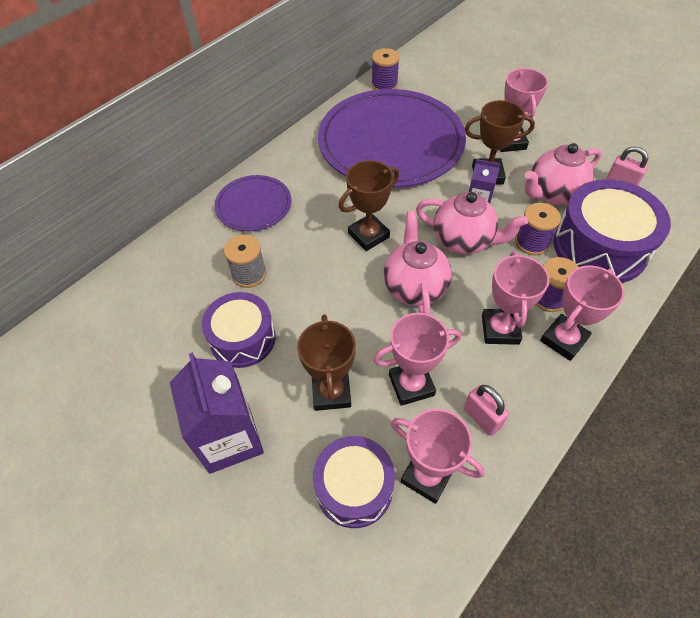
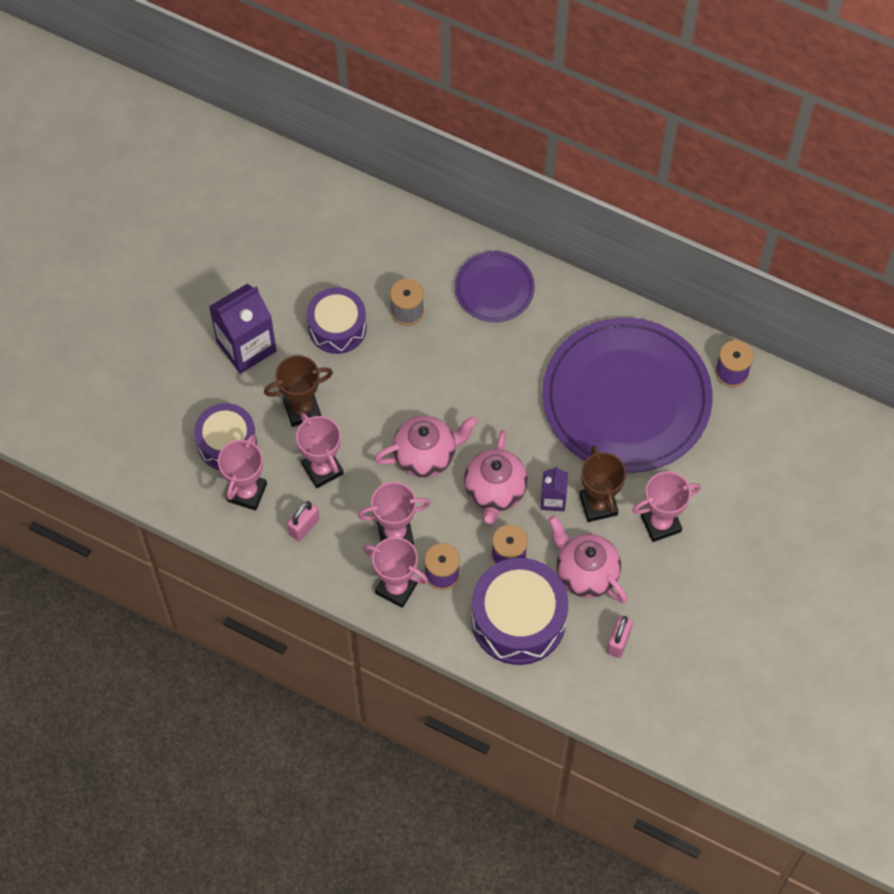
camera: 75 degrees right, 10 degrees up
(368, 235) = (480, 403): brown trophy -> none

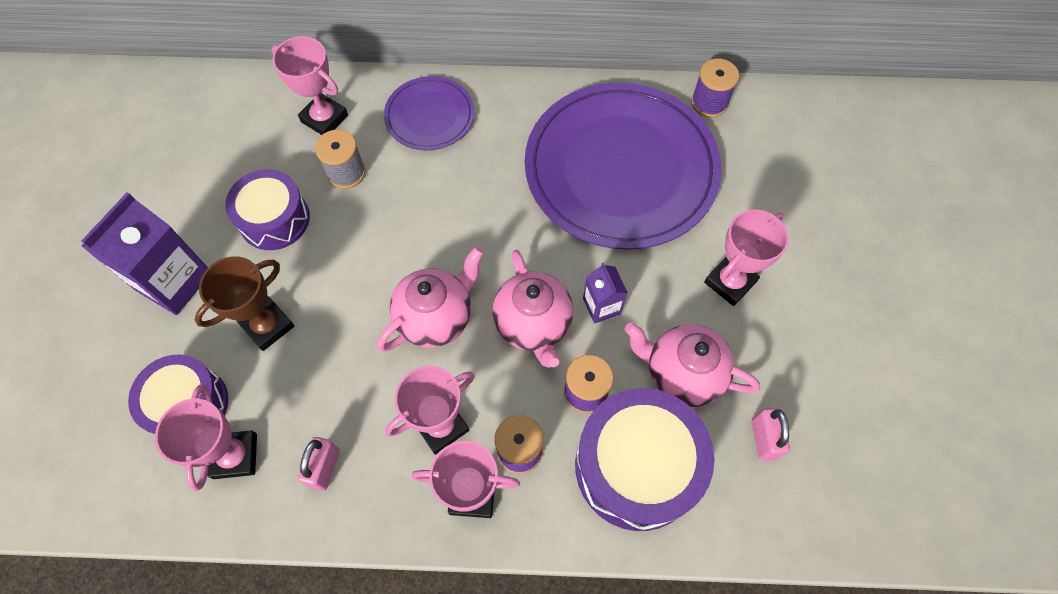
camera: 25 degrees left, 0 degrees up
(322, 469) = (320, 385): pink trophy -> pink trophy (324, 118)
(598, 504) = (653, 290): brown trophy -> none

